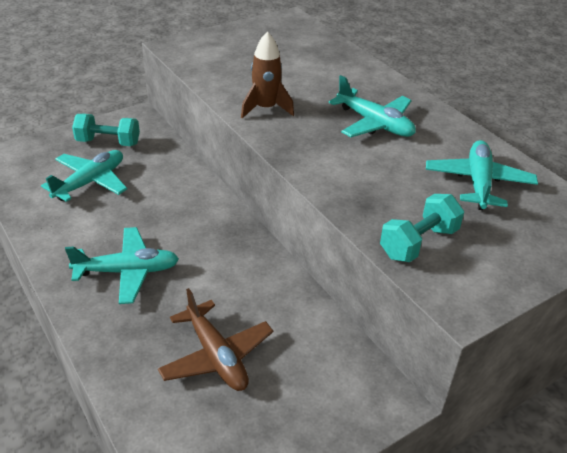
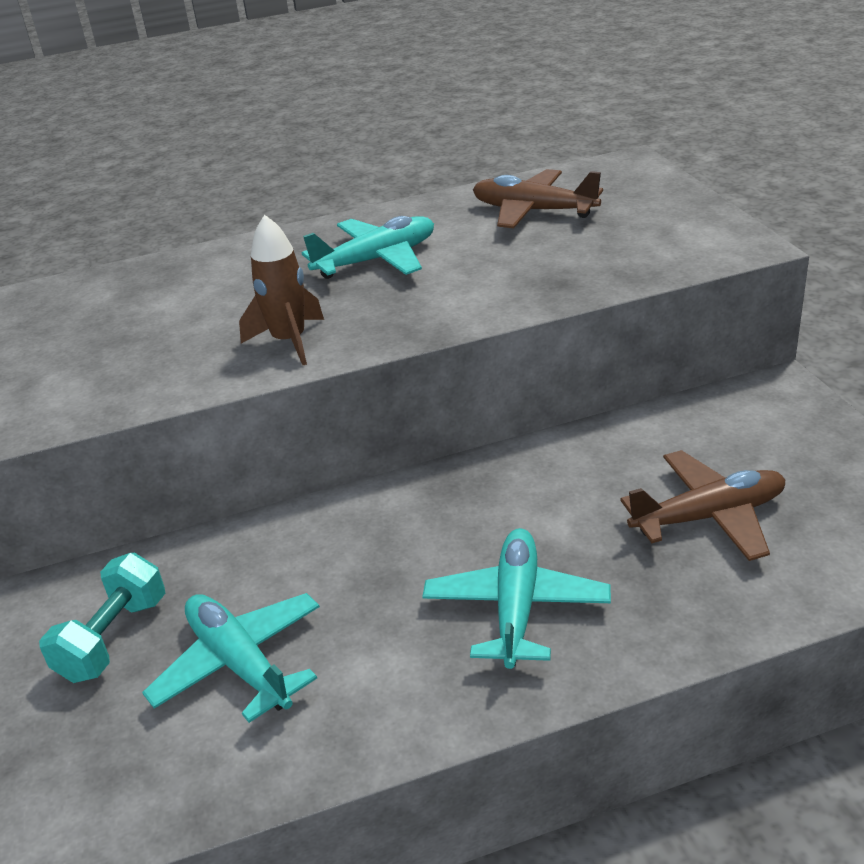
camera: 70 degrees left, 5 degrees down
(418, 243) = (640, 258): turquoise dumbbell -> none
(478, 183) = (534, 211): turquoise plane -> brown plane

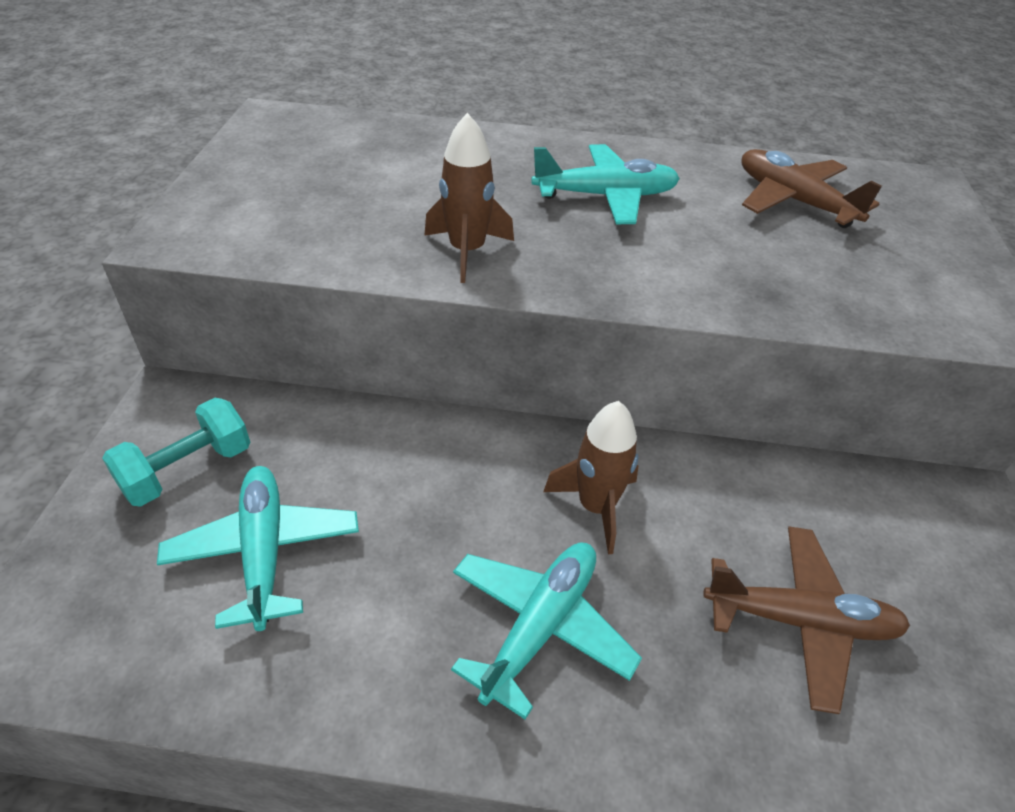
camera: 20 degrees right, 10 degrees up
(504, 510) = (596, 507): none -> brown rocket

